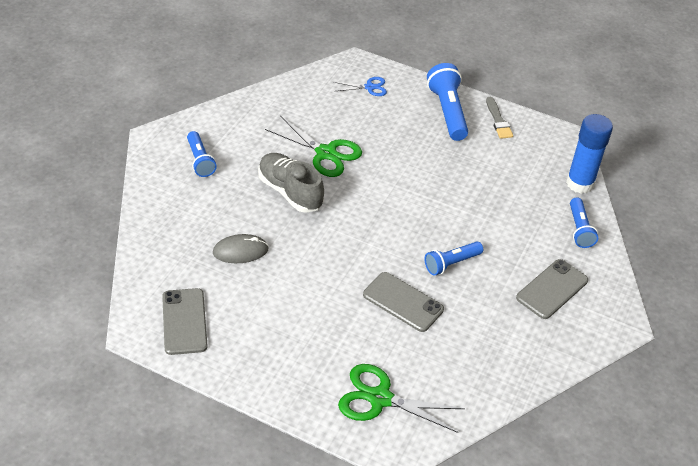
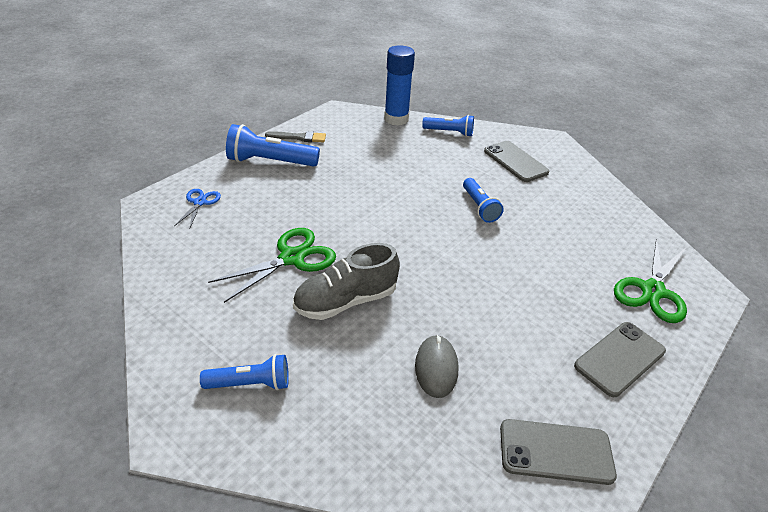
camera: 75 degrees left, 5 degrees down
(403, 302) = (527, 248): grey phone -> grey phone (619, 358)

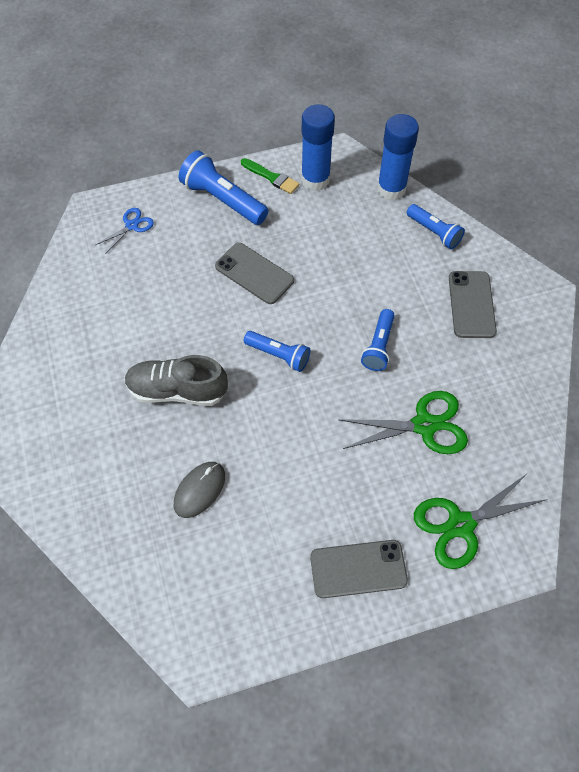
camera: 35 degrees right, 20 degrees up
(250, 384) = (59, 428): blue flashlight -> blue flashlight (278, 355)
(292, 258) = (165, 324): green scissors -> green scissors (424, 425)
(299, 137) = (271, 177): grey brush -> green brush
(335, 129) = (315, 180): none -> blue glue stick
(556, 452) = (229, 609): grey phone -> grey phone (254, 273)

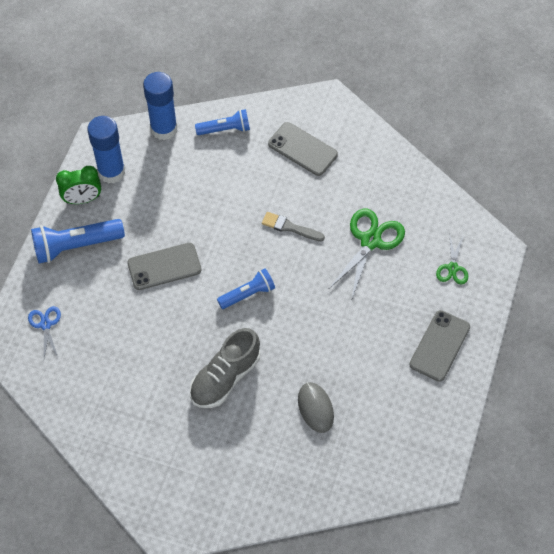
camera: 55 degrees left, 0 degrees up
(271, 177) = (82, 199): green brush -> green clock
(378, 346) = (290, 227): blue flashlight -> grey brush
(461, 524) = (452, 268): green scissors -> green scissors, size x0.56

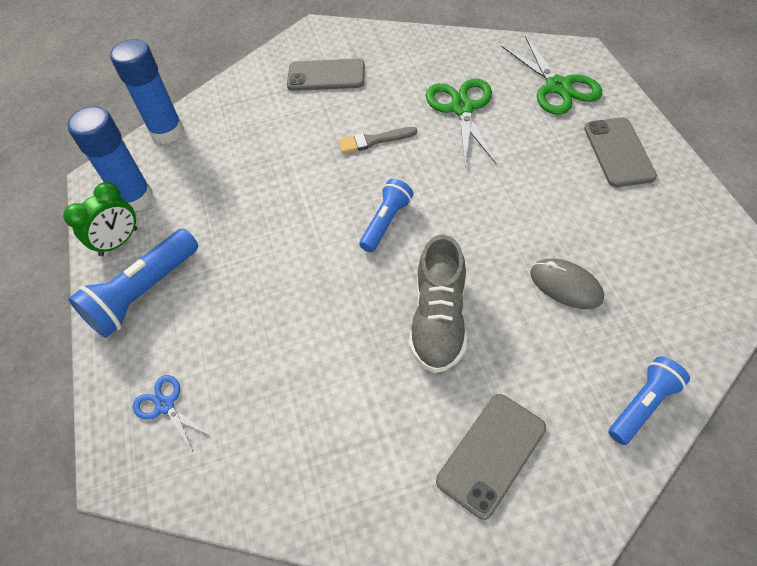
camera: 30 degrees left, 5 degrees down
(164, 266) = (269, 251): grey phone -> grey phone (491, 454)
(225, 129) = (234, 100): blue flashlight -> blue flashlight (643, 405)
(452, 268) = (557, 87): green scissors -> green scissors, size x1.79

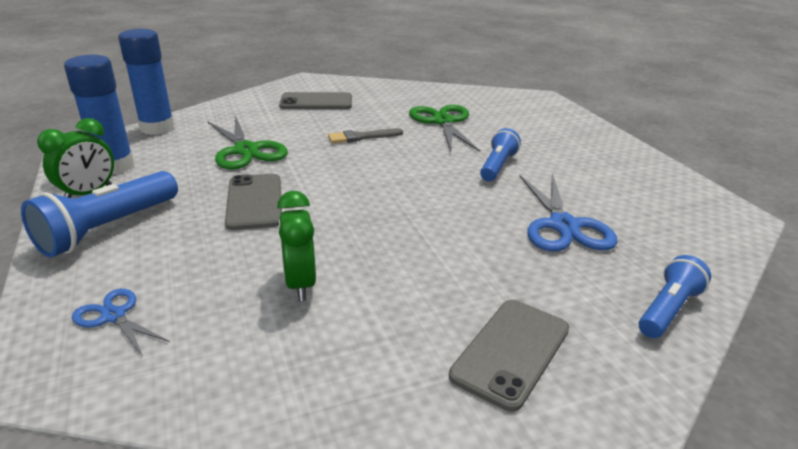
camera: 10 degrees left, 25 degrees down
(314, 367) = (300, 284): none -> green clock
(386, 222) = (376, 184): blue flashlight -> blue flashlight (497, 166)
(438, 320) = (437, 248): grey shoe -> none
(557, 87) = (526, 113): green scissors -> green scissors (246, 150)
(566, 285) = (563, 226): grey mouse -> blue scissors
(618, 152) = (590, 148): grey phone -> grey phone (254, 202)

